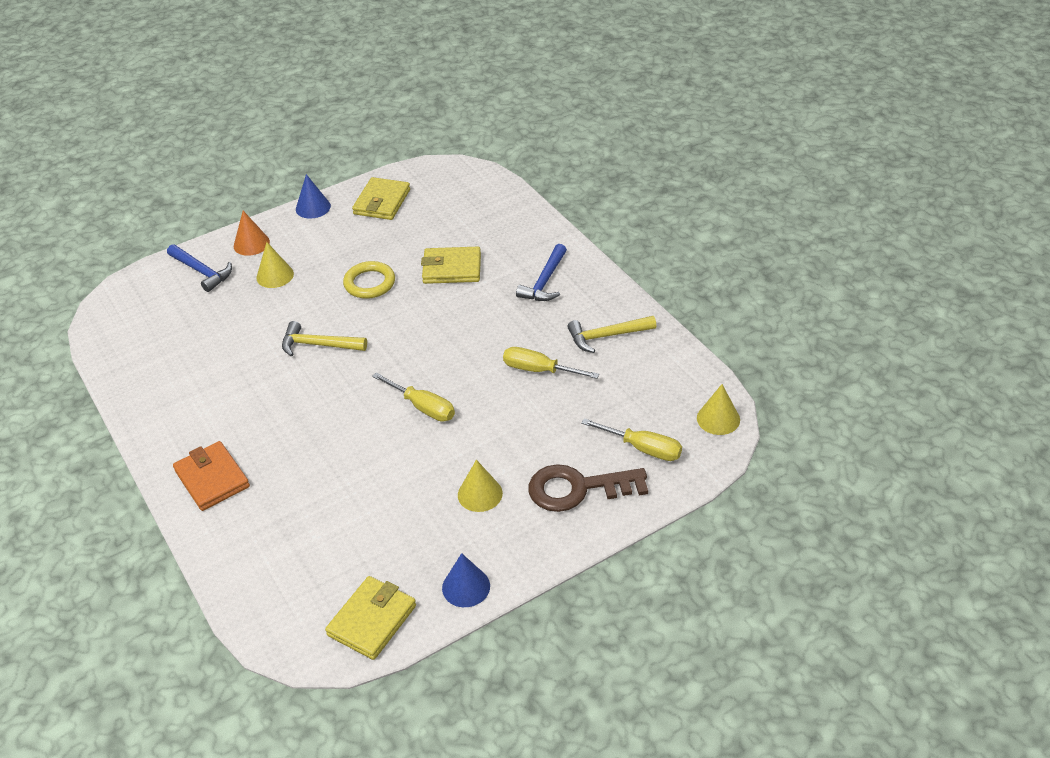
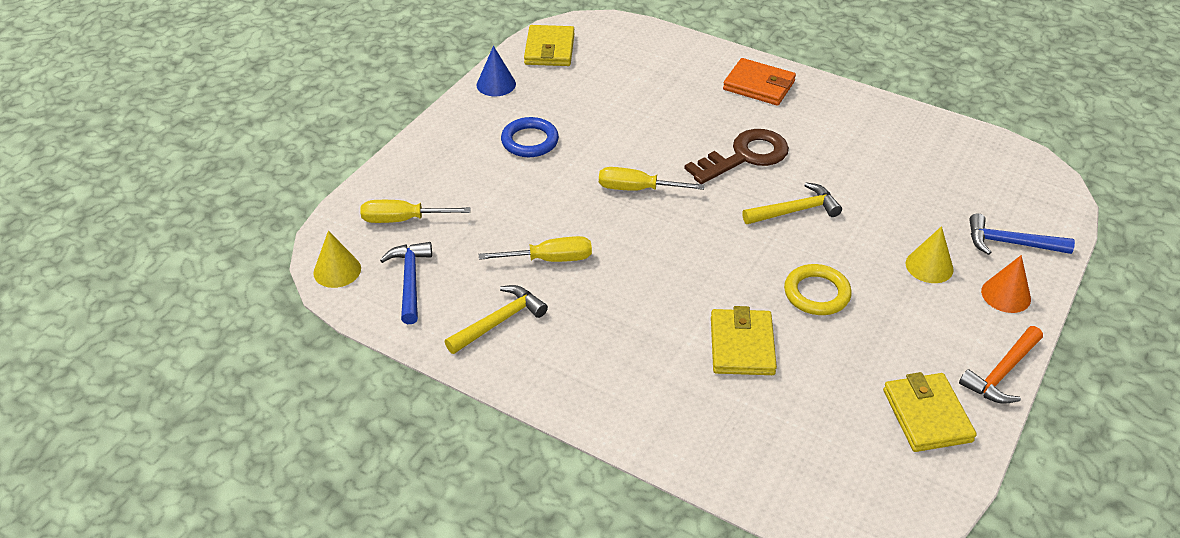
camera: 150 degrees right, 0 degrees up
(313, 207) = (1002, 373): blue cone -> orange hammer
(452, 269) = (742, 346): yellow wallet -> yellow wallet turned 60 degrees counterclockwise
(480, 494) = (530, 141): yellow cone -> blue ring
(545, 281) = (616, 368): blue hammer -> blue hammer (410, 281)
(578, 489) = (446, 170): brown key -> brown key (745, 156)

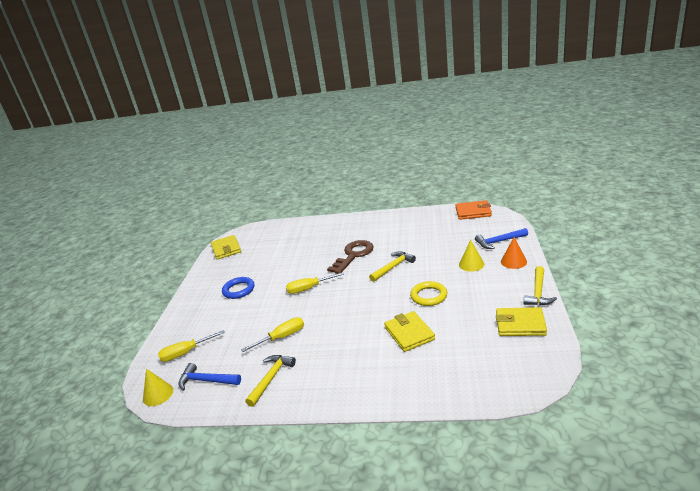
camera: 20 degrees left, 15 degrees down
(410, 281) = (206, 381): blue hammer -> blue hammer turned 45 degrees counterclockwise
(496, 84) = (206, 273): blue cone -> none
(759, 85) = (340, 226): orange wallet -> orange wallet (473, 212)
(927, 415) = (520, 324): yellow wallet -> yellow wallet turned 45 degrees counterclockwise
(1002, 373) = (538, 292): orange hammer -> yellow hammer

